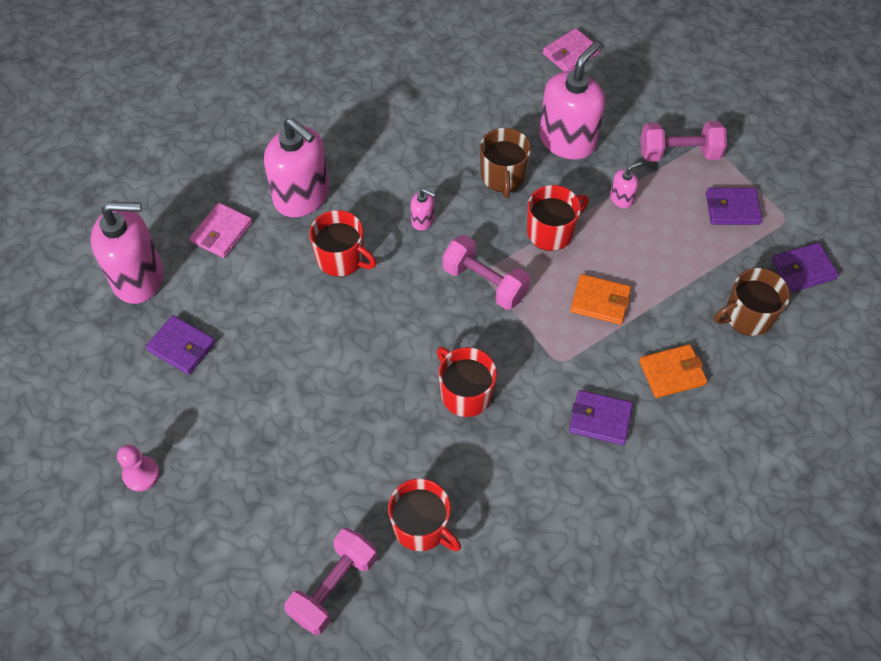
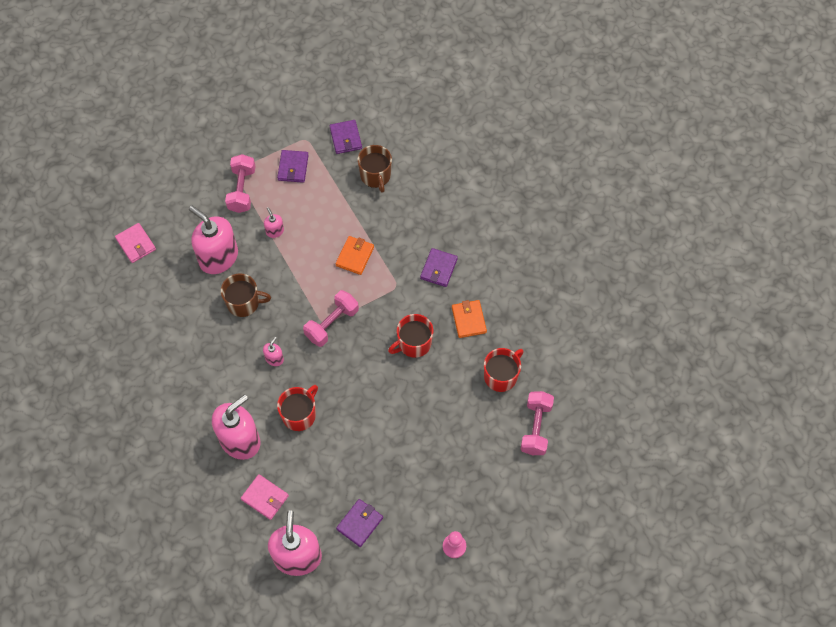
camera: 85 degrees left, 5 degrees up
(334, 587) = (536, 428): pink dumbbell -> pink dumbbell turned 60 degrees clockwise
(551, 232) = (296, 278): red mug -> none
(672, 373) = (411, 224): orange wallet -> orange wallet (469, 320)

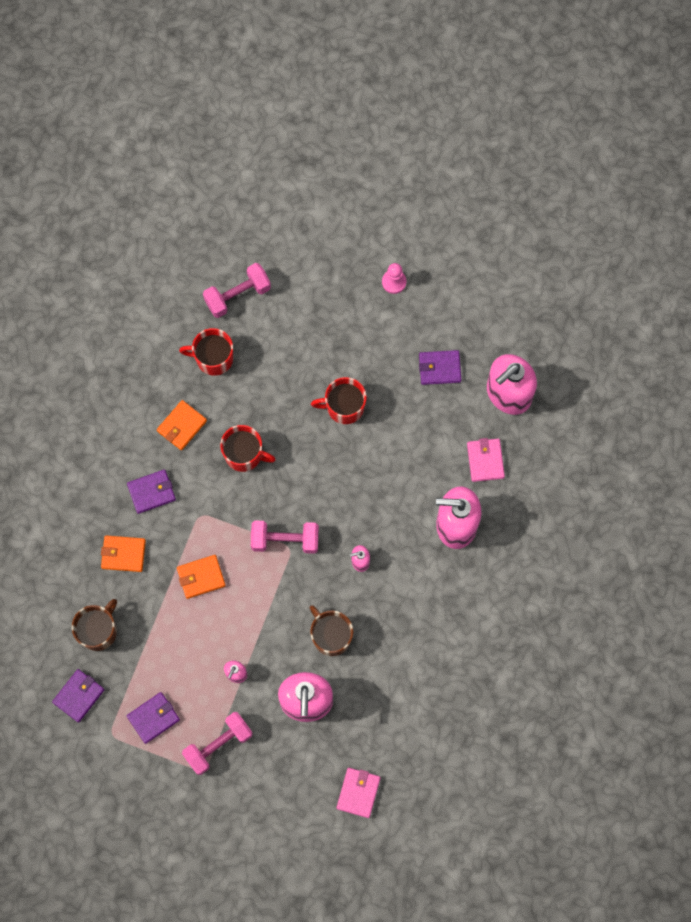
camera: 130 degrees left, 10 degrees up
(299, 414) = (391, 495): red mug -> red mug (344, 407)
(412, 223) = (123, 554): none -> orange wallet

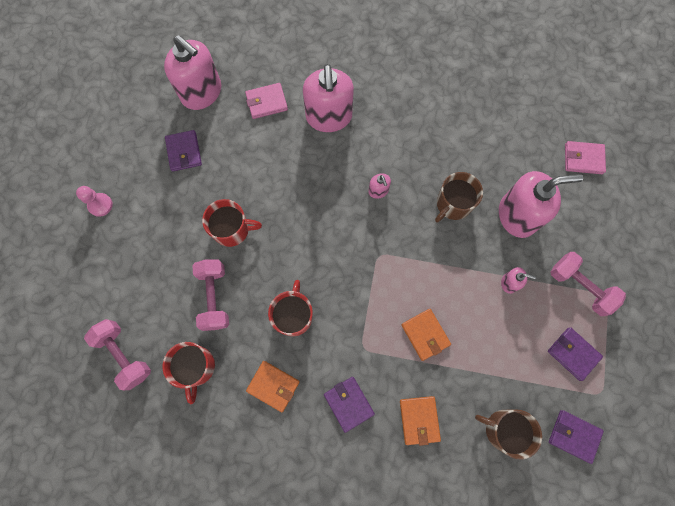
camera: 100 degrees left, 0 degrees up
(285, 540) = (372, 261): pink dumbbell -> pink dumbbell (214, 297)
(344, 407) = (232, 230): red mug -> red mug turned 75 degrees counterclockwise

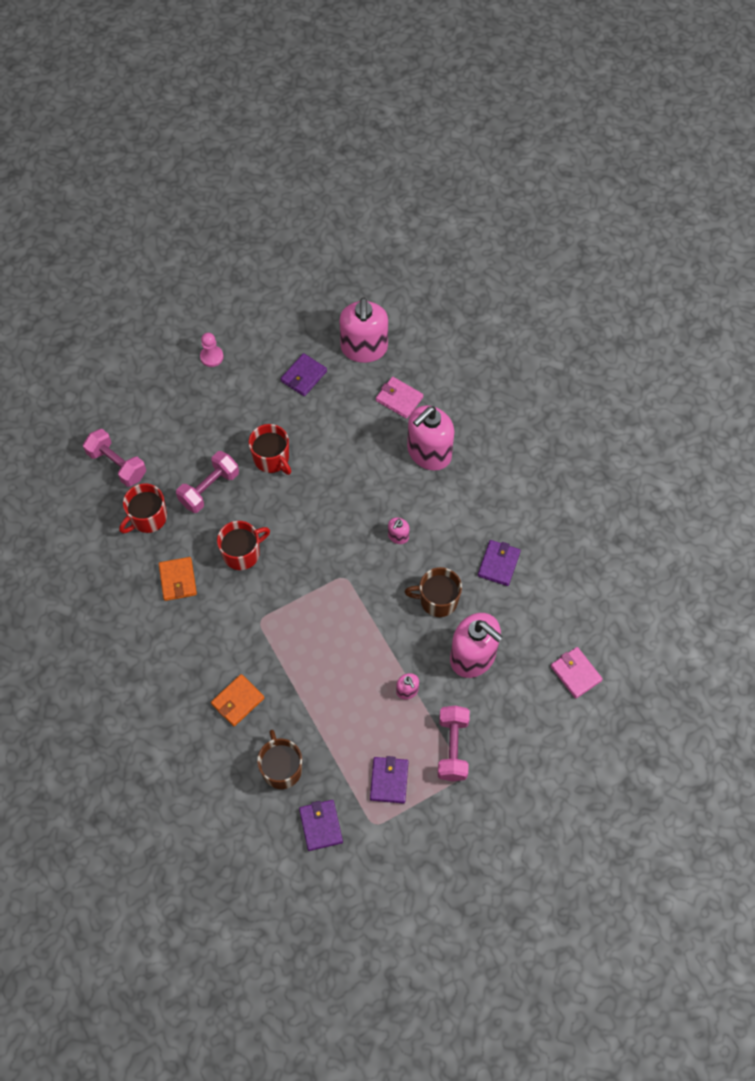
camera: 50 degrees right, 10 degrees down
(124, 355) = (117, 464): pink dumbbell -> pink dumbbell turned 60 degrees counterclockwise
(348, 403) = (208, 642): purple wallet -> purple wallet (498, 564)
(425, 334) = (308, 657): orange wallet -> none

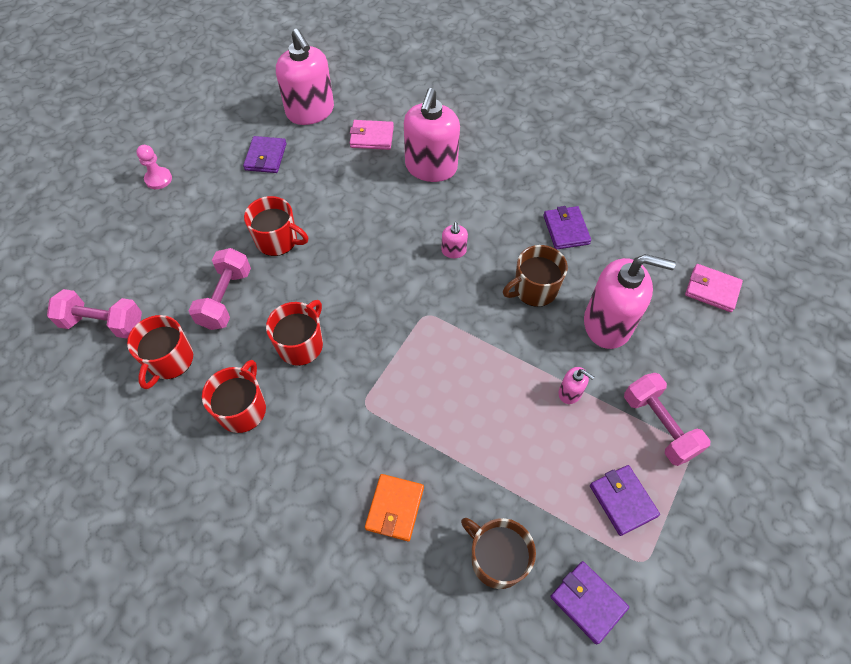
camera: 30 degrees left, 5 degrees down
(178, 580) = (243, 409): orange wallet -> red mug

